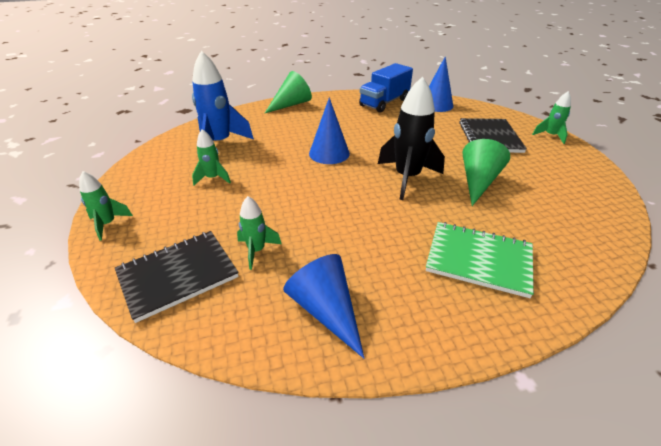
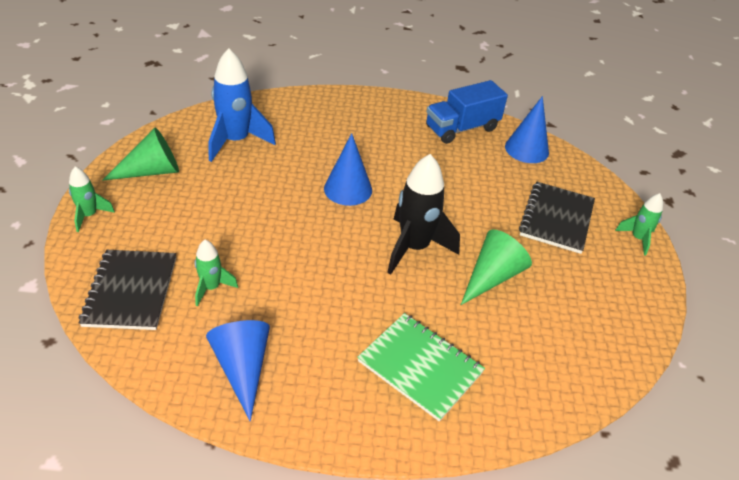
camera: 15 degrees right, 5 degrees up
(178, 275) = (131, 291): black notebook -> black notebook turned 75 degrees counterclockwise
(213, 178) = (208, 188): green rocket -> none
(291, 104) = (345, 102): green cone -> green cone (151, 171)

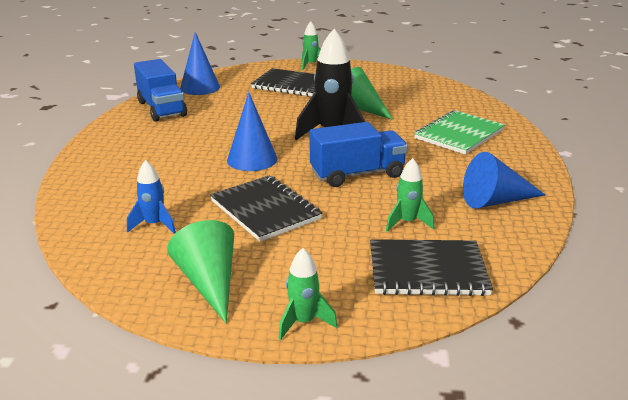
camera: 85 degrees left, 15 degrees down
(236, 141) = (154, 225): blue rocket -> blue rocket, size x0.53
(249, 197) = (265, 210): none -> black notebook
(313, 260) = (357, 174): none -> blue truck

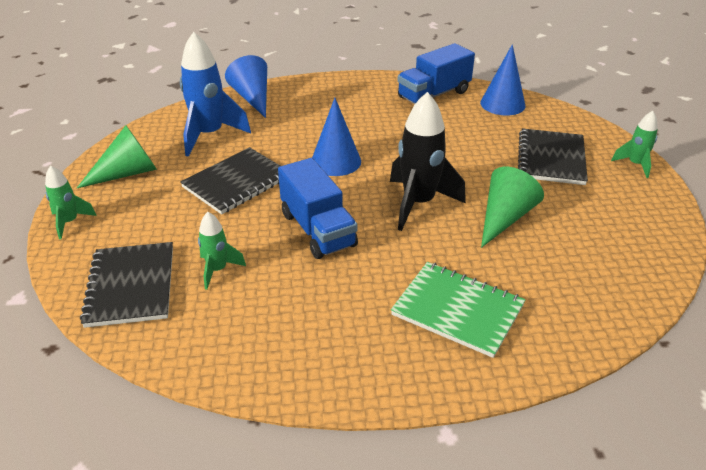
camera: 80 degrees right, 10 degrees up
(154, 225) = (209, 135): blue rocket -> blue rocket, size x1.87
(495, 201) = (271, 340): blue cone -> blue cone (253, 98)

